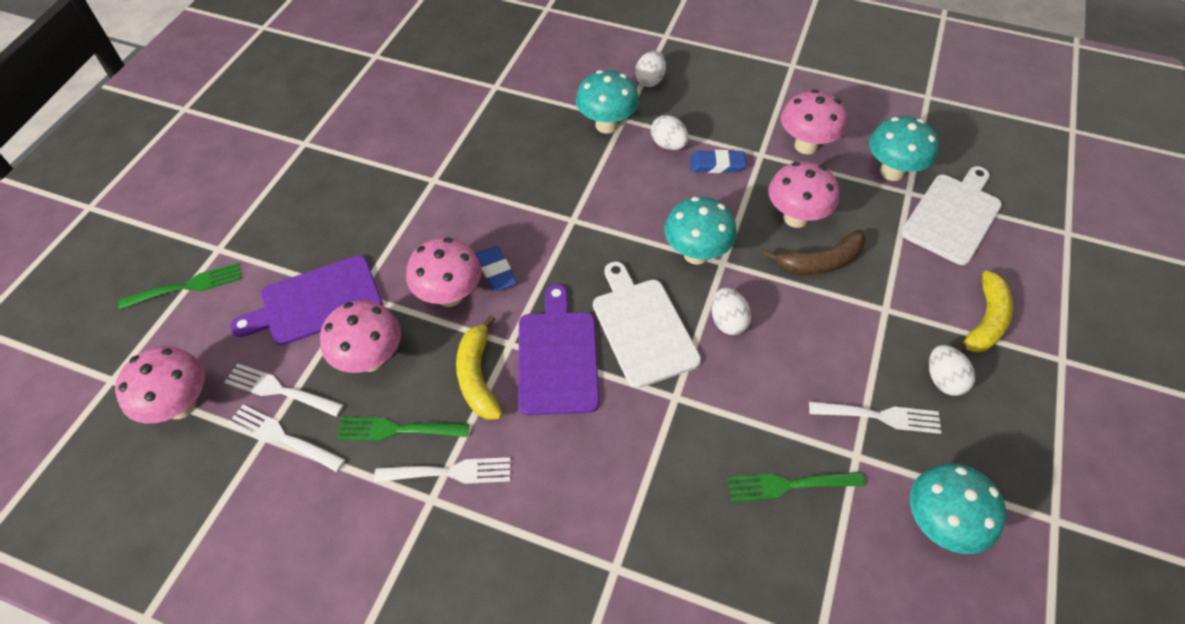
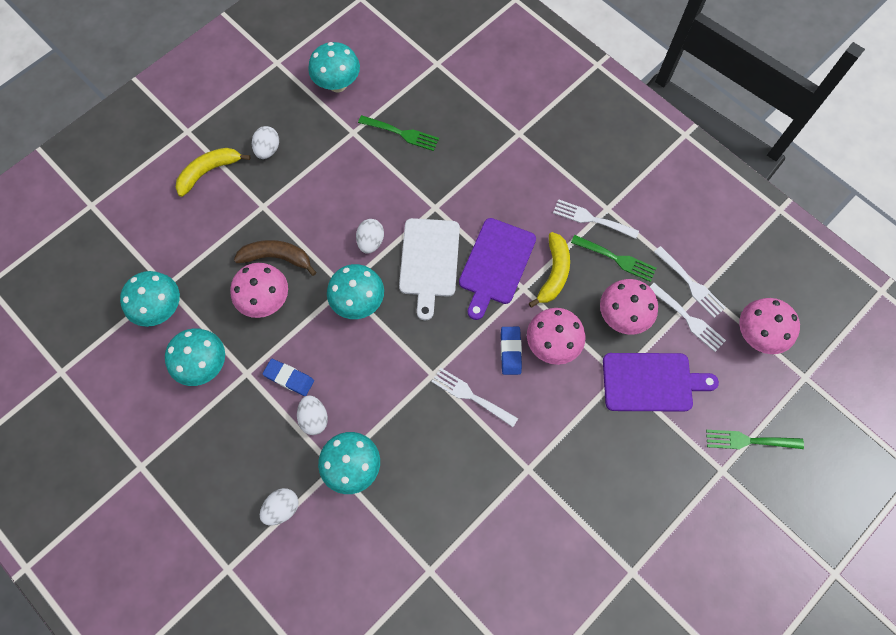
camera: 155 degrees left, 15 degrees up
(806, 146) = (204, 365): pink mushroom -> turquoise mushroom
(880, 416) = (322, 146): white fork -> white fork (470, 396)
(953, 216) = (154, 252): white cutting board -> none

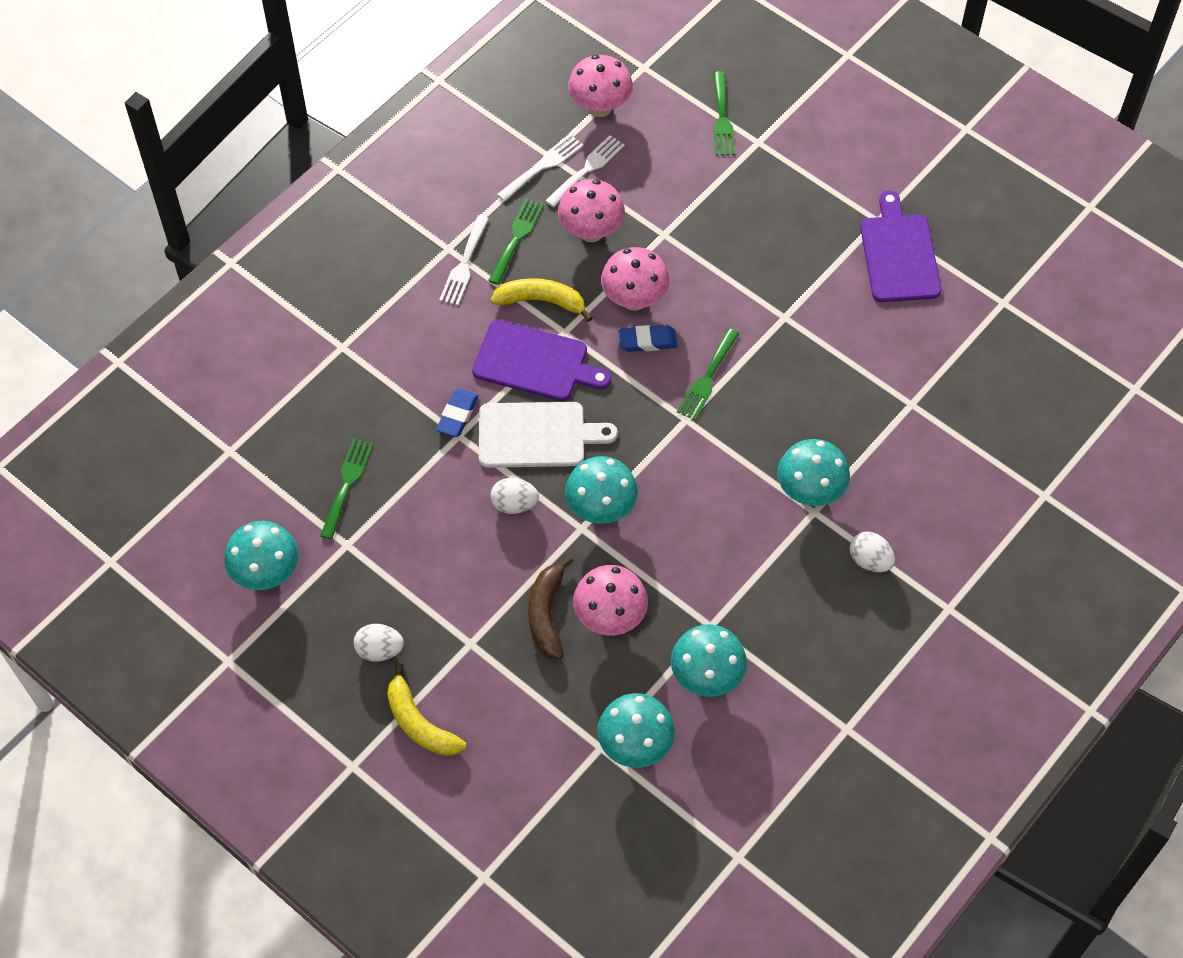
camera: 95 degrees left, 10 degrees down
(289, 378) = (711, 575): blue eraser -> blue eraser (457, 415)
(314, 418) = (758, 540): white egg -> none
(470, 396) = (707, 378): white fork -> green fork
(651, 382) = (667, 204): purple cutting board -> purple cutting board (899, 254)

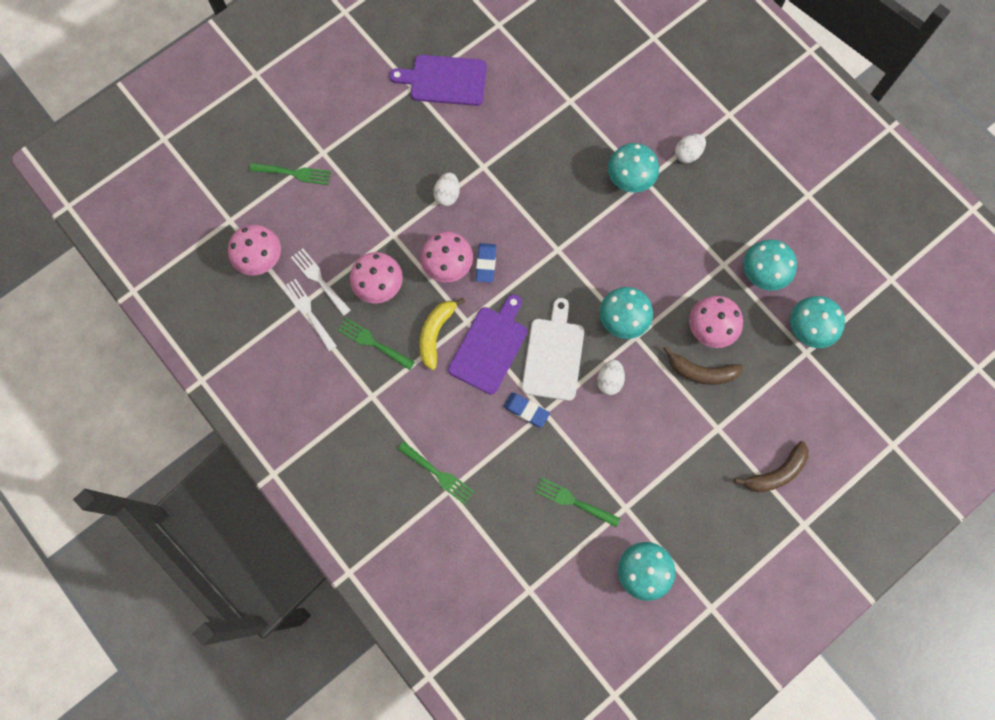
camera: 80 degrees left, 15 degrees up
(379, 650) = (715, 494): white egg -> white egg (447, 195)
(419, 723) = (776, 473): yellow banana -> brown banana
(464, 264) = (390, 386): white fork -> none
(707, 378) = (525, 228): green fork -> green fork (438, 474)

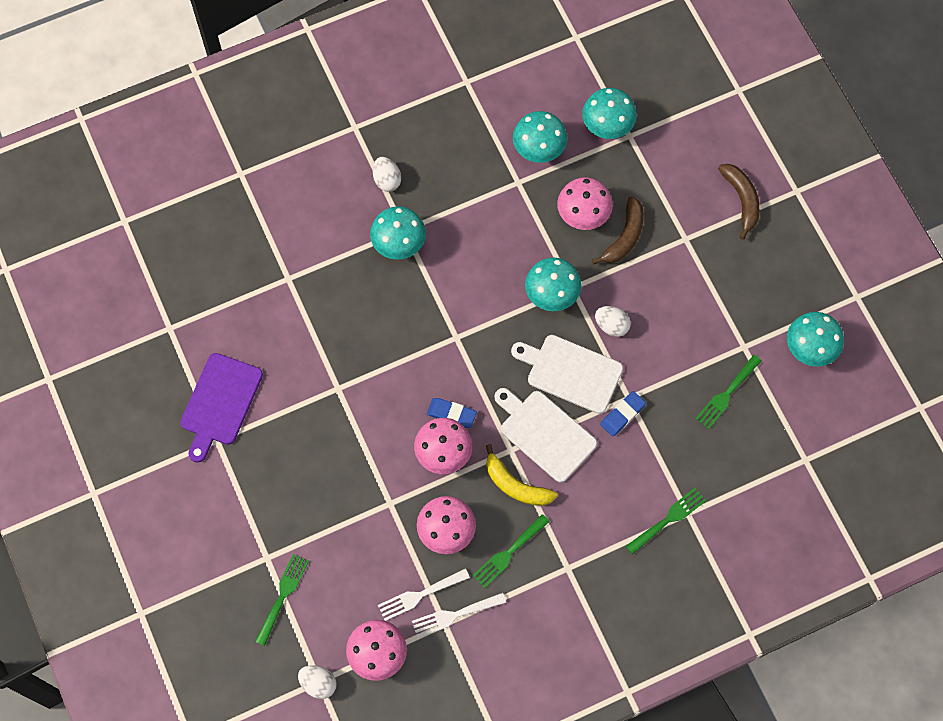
camera: 75 degrees left, 5 degrees down
(447, 195) = (360, 434): white egg -> white egg (318, 683)
(490, 347) = (545, 433): purple cutting board -> white cutting board

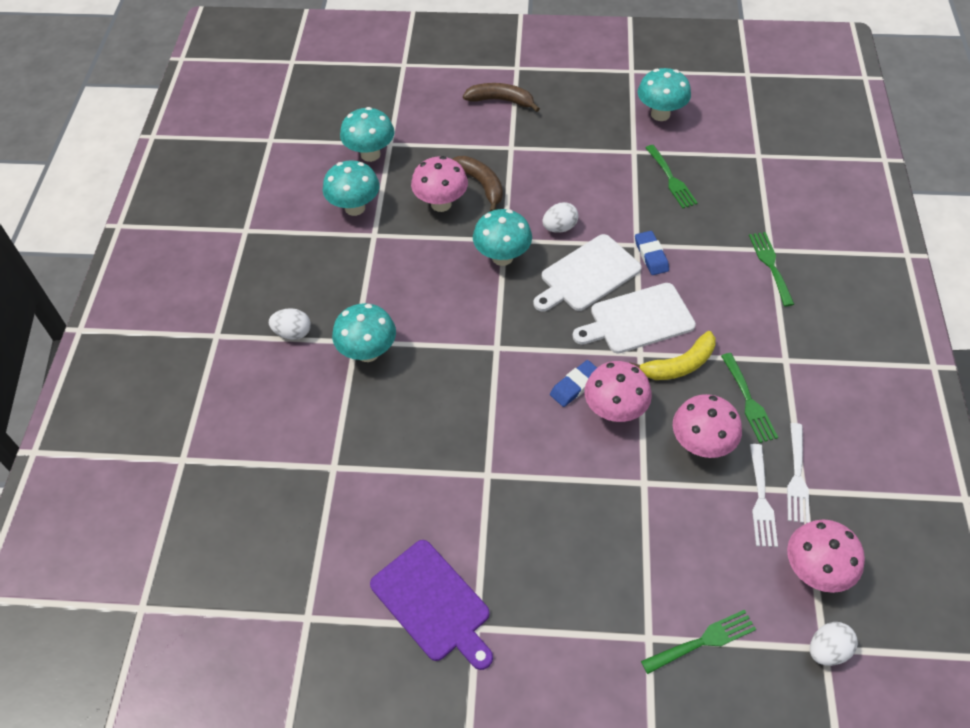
camera: 60 degrees left, 15 degrees down
(283, 595) = (703, 641): green fork -> green fork turned 105 degrees clockwise

